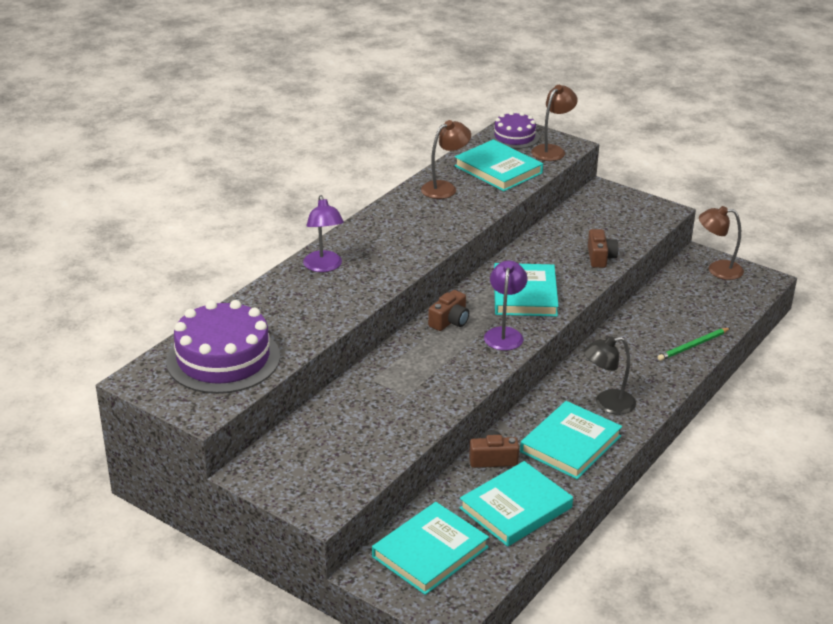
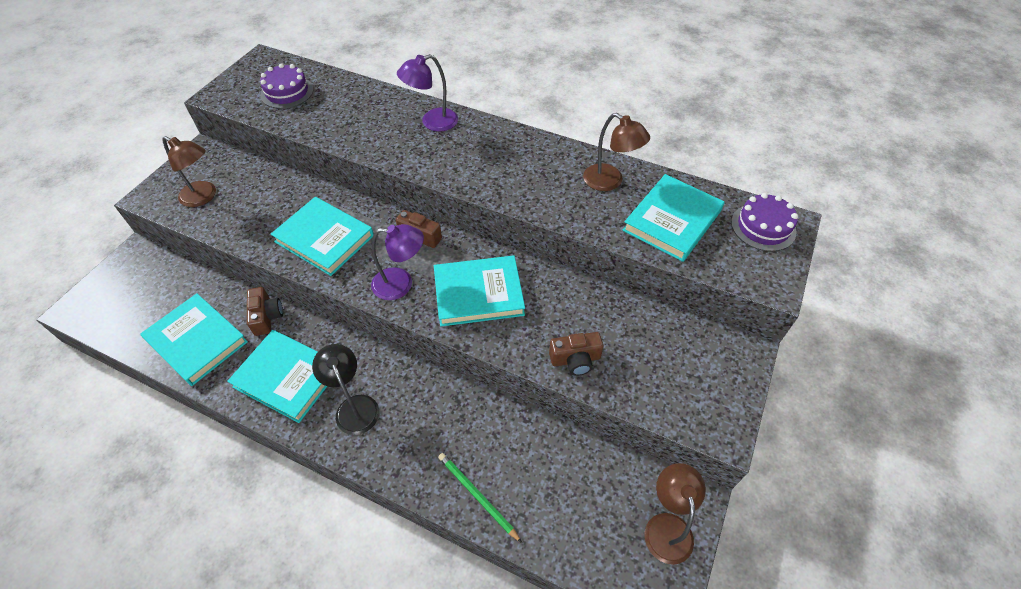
camera: 80 degrees right, 20 degrees up
(223, 359) = (287, 92): purple cake -> purple cake, size x0.57
(430, 552) = (150, 288): turquoise book -> turquoise book (324, 239)
(552, 150) = (748, 266): brown lamp -> brown lamp (203, 197)

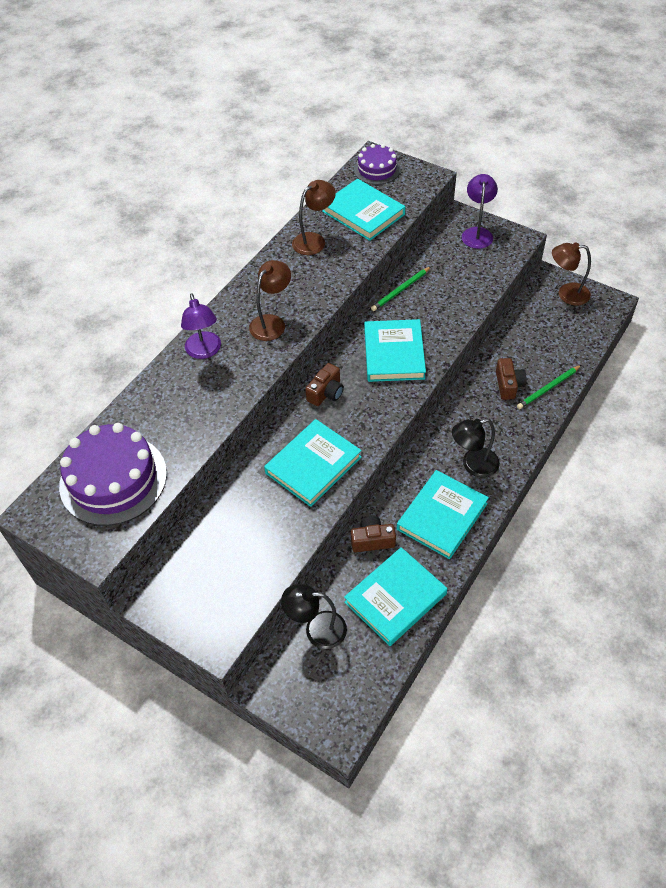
camera: 80 degrees left, 0 degrees up
(179, 283) = (317, 629): none -> black lamp
(203, 197) = (230, 583): brown lamp -> brown lamp (272, 322)
(287, 92) = (113, 479): purple cake -> purple cake, size x1.75
(401, 284) = (377, 405): purple lamp -> purple lamp (477, 233)
(575, 359) = (461, 302): brown camera -> brown camera (508, 385)
(583, 292) = (400, 290): none -> green pencil

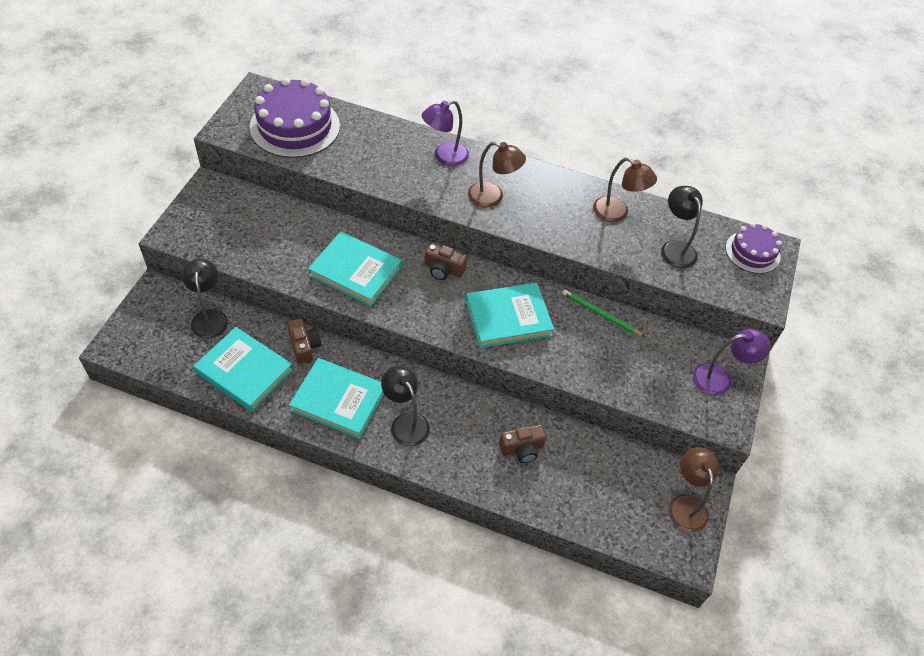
camera: 70 degrees right, 0 degrees up
(363, 213) = (675, 248): turquoise book -> black lamp
(548, 388) = (527, 490): green pencil -> none

